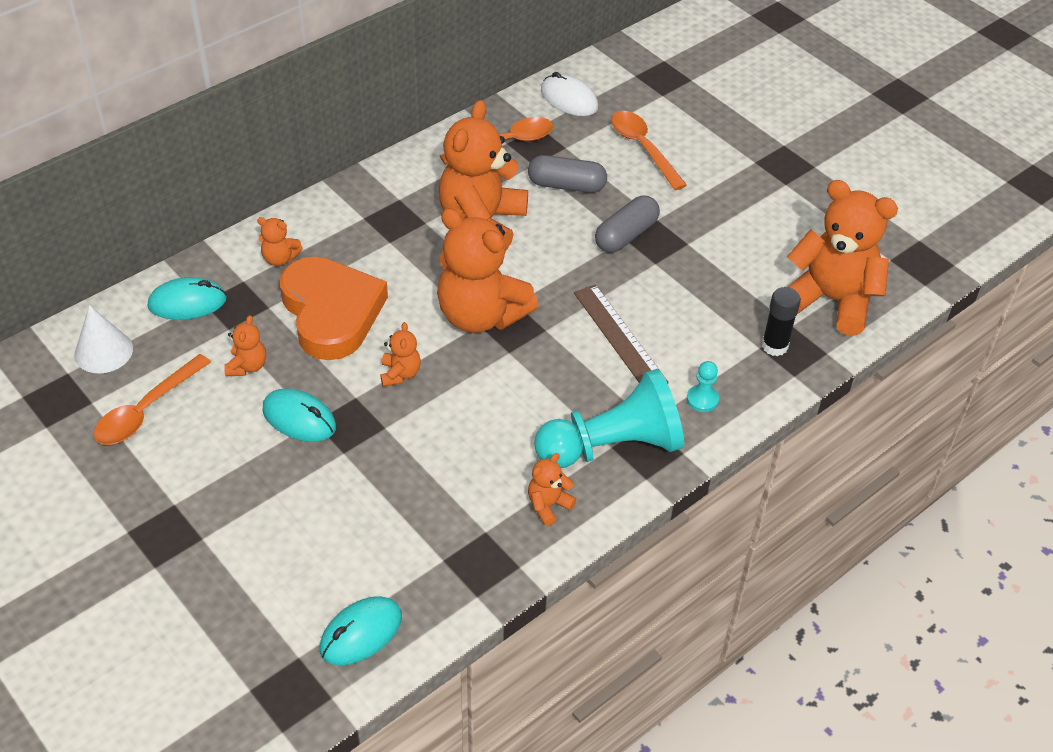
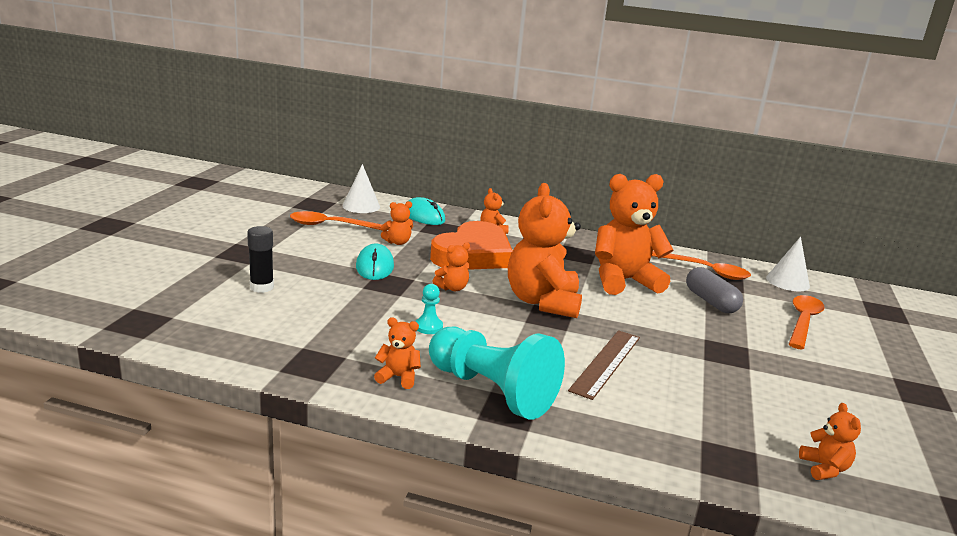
camera: 55 degrees right, 25 degrees down
(361, 633) = (209, 333): turquoise mouse -> none
(569, 99) = (787, 282): white mouse -> white cone
(626, 235) = (708, 338): grey capsule -> none
(702, 399) = (599, 423): turquoise pawn -> turquoise pawn (428, 327)
(774, 346) = (716, 448): black glue stick -> black glue stick (262, 287)
(831, 300) = (824, 468): orange teddy bear -> orange teddy bear, size x0.44

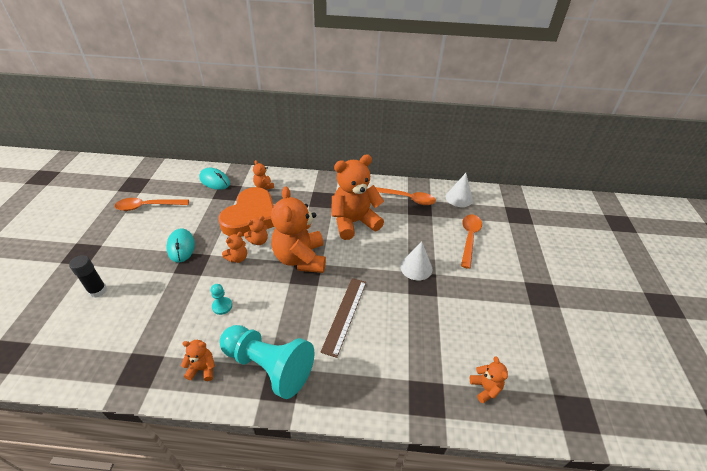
camera: 10 degrees left, 20 degrees up
(361, 206) = (169, 179): white cone -> white cone (416, 267)
(397, 242) = (197, 215): orange teddy bear -> orange teddy bear (258, 241)
(711, 301) = (411, 231): grey capsule -> none

